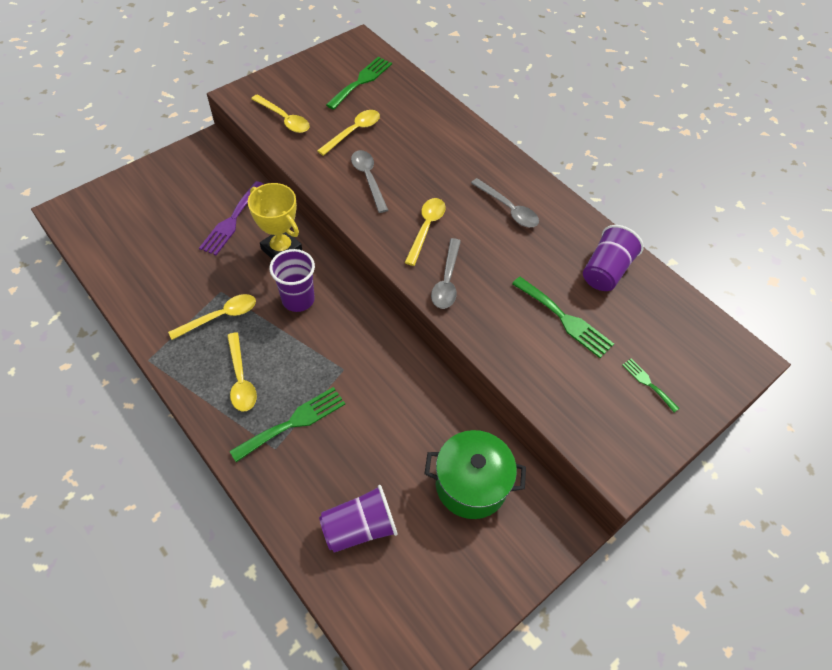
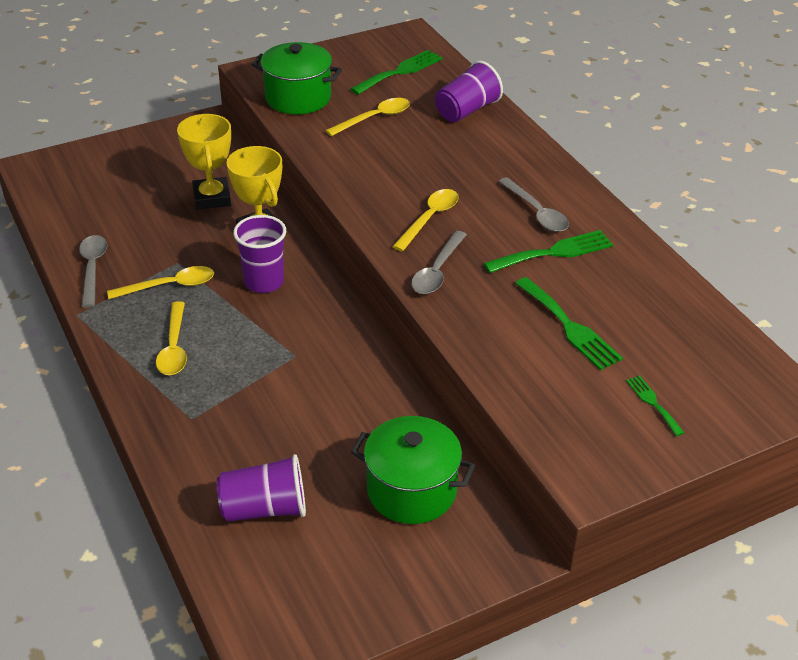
camera: 15 degrees right, 15 degrees down
(232, 221) = (212, 198): purple fork -> yellow trophy
(284, 119) = (298, 98): yellow spoon -> green pot
(293, 422) = (221, 397): green fork -> green fork (554, 252)
(368, 179) = (377, 164): grey spoon -> grey spoon (93, 268)
(606, 271) = (638, 287): purple cup -> purple cup (466, 111)

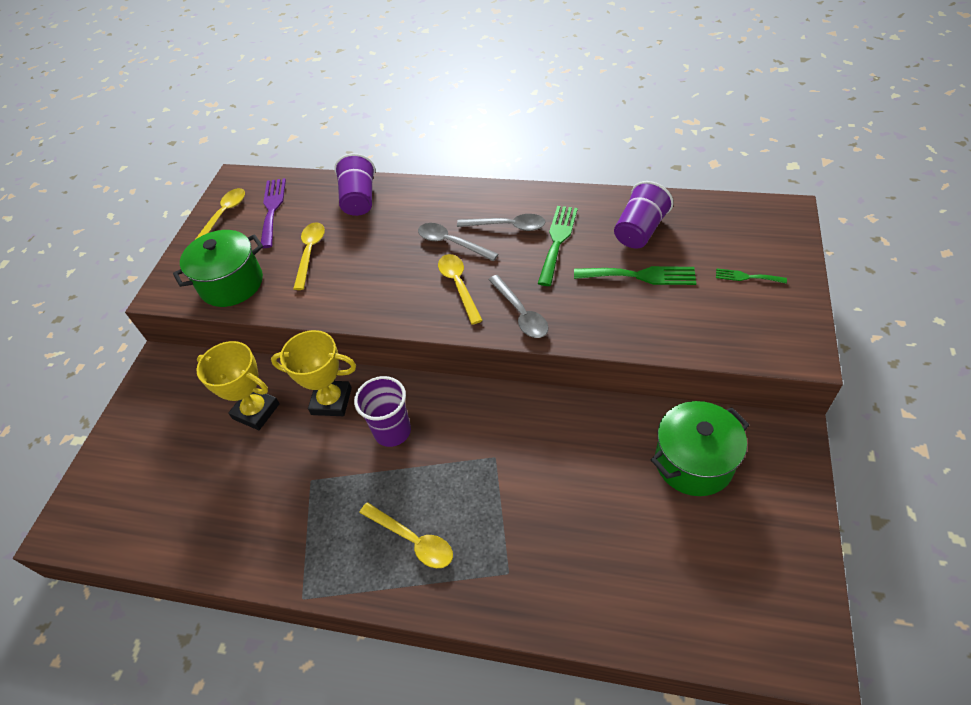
camera: 45 degrees left, 10 degrees up
(93, 268) = (254, 552): grey spoon -> grey spoon (451, 243)
(170, 286) = (334, 502): yellow spoon -> yellow spoon (224, 215)
(264, 508) = (649, 574): purple cup -> purple cup (640, 231)
(400, 71) = (272, 209): green fork -> purple fork

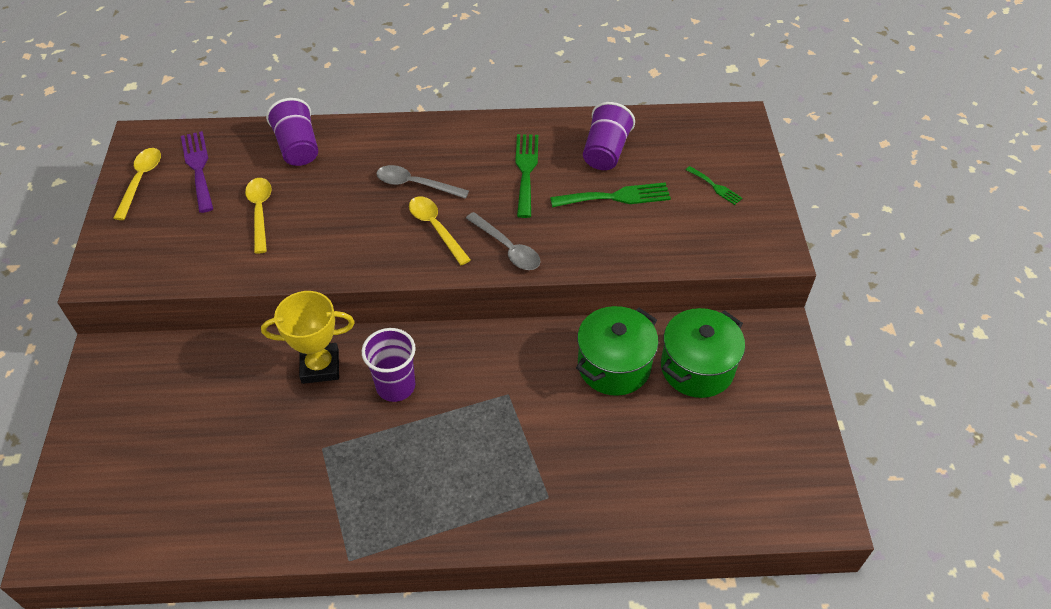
camera: 20 degrees left, 0 degrees up
(232, 284) = (179, 256): green pot -> green pot (614, 366)
(256, 411) = (238, 390): yellow trophy -> none
(413, 540) = (447, 485): yellow spoon -> none
(507, 226) = (470, 161): grey spoon -> none
(746, 277) = (715, 187): green fork -> green fork turned 135 degrees counterclockwise

